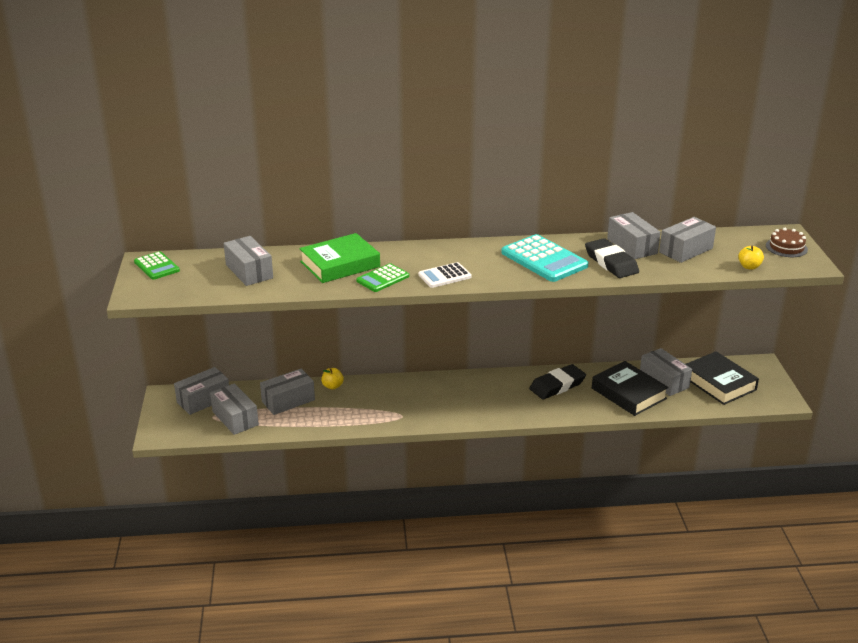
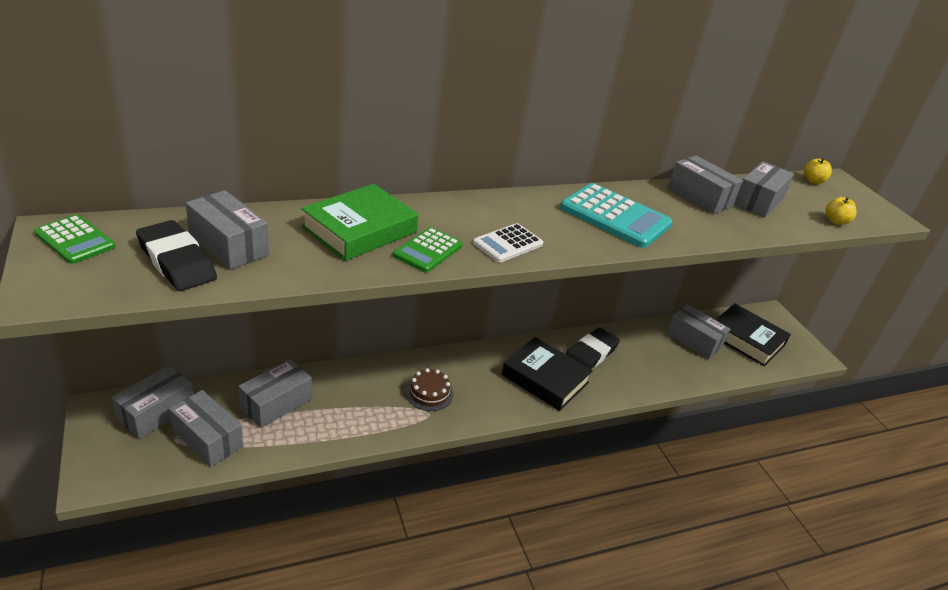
camera: 20 degrees left, 5 degrees up
(332, 386) = (329, 376): yellow apple -> yellow apple (813, 181)
(611, 262) = (692, 219): black eraser -> black eraser (176, 261)
(628, 393) = (667, 359): black book -> black book (545, 378)
(786, 247) = (851, 196): brown cake -> brown cake (429, 393)

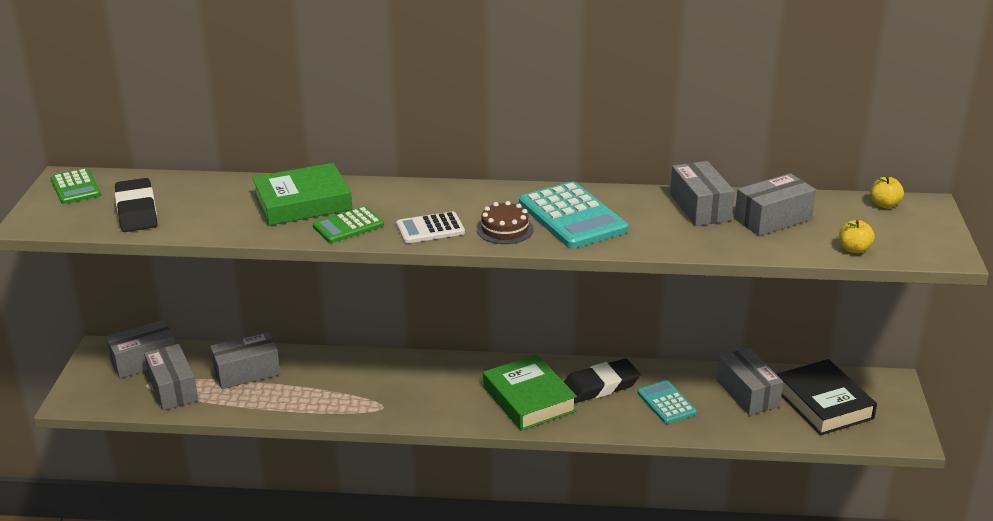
camera: 30 degrees right, 5 degrees down
(229, 245) = (184, 203): grey box -> none
(429, 393) = (395, 390): brown cake -> brown cake (505, 229)
(545, 378) = (529, 399): black book -> green book
(646, 360) = (666, 403): none -> turquoise calculator

